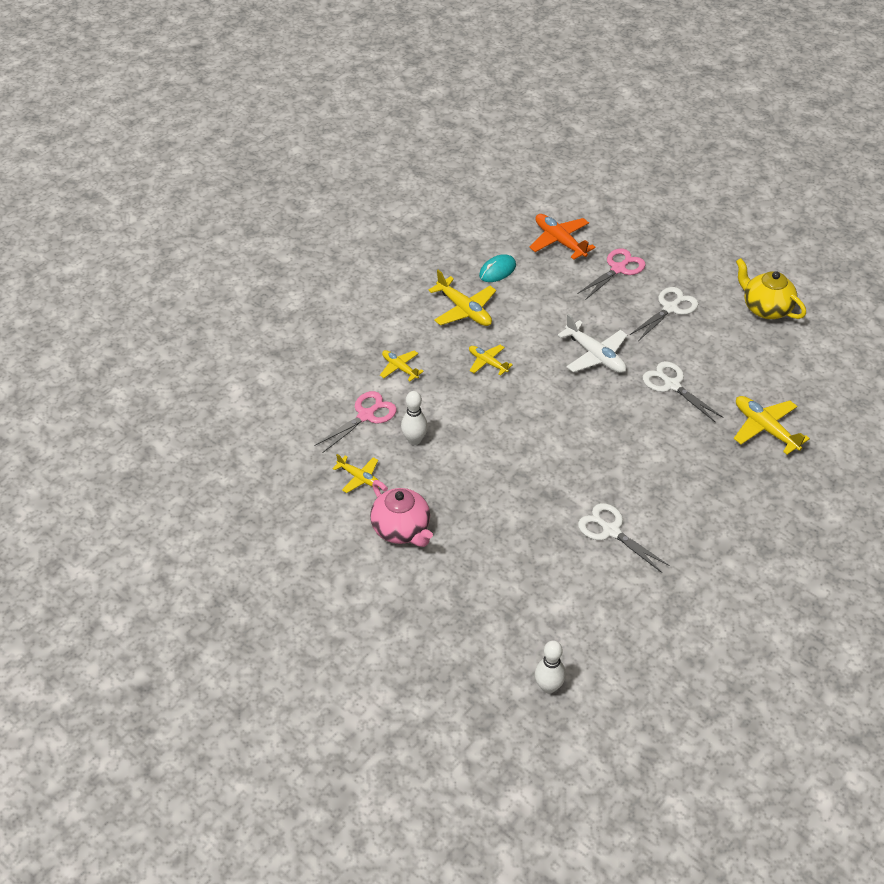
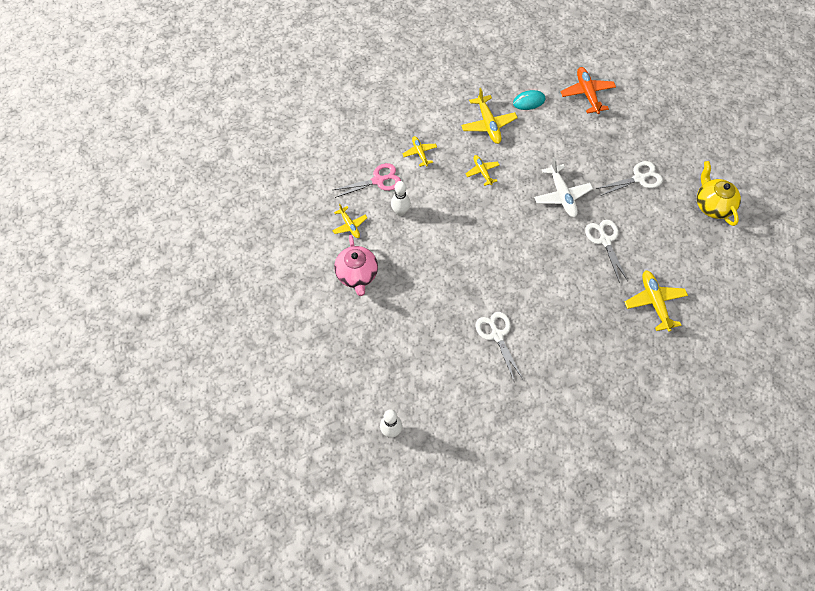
camera: 25 degrees right, 15 degrees up
(618, 269) = (618, 132): pink scissors -> none

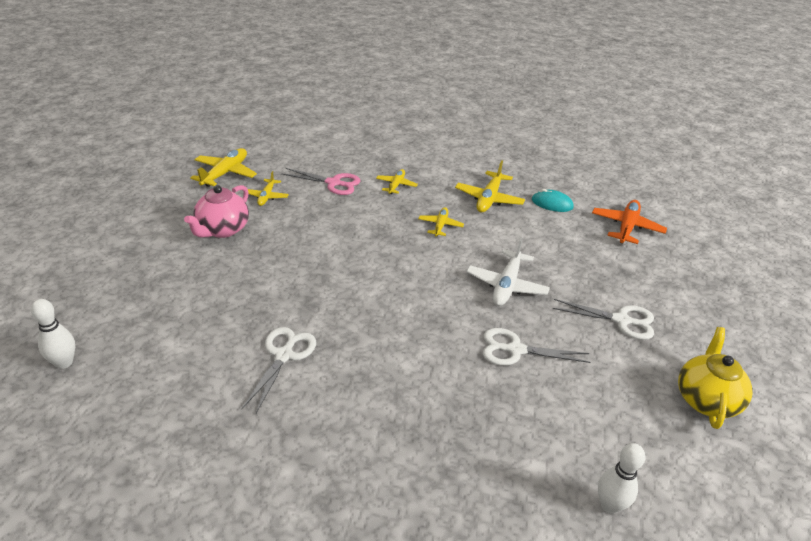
camera: 35 degrees right, 25 degrees down
(400, 212) = (324, 211): white bowling pin -> white bowling pin (609, 505)
(605, 240) = (515, 350): white scissors -> white scissors turned 105 degrees counterclockwise
(654, 302) = (516, 449): yellow plane -> yellow plane (225, 173)

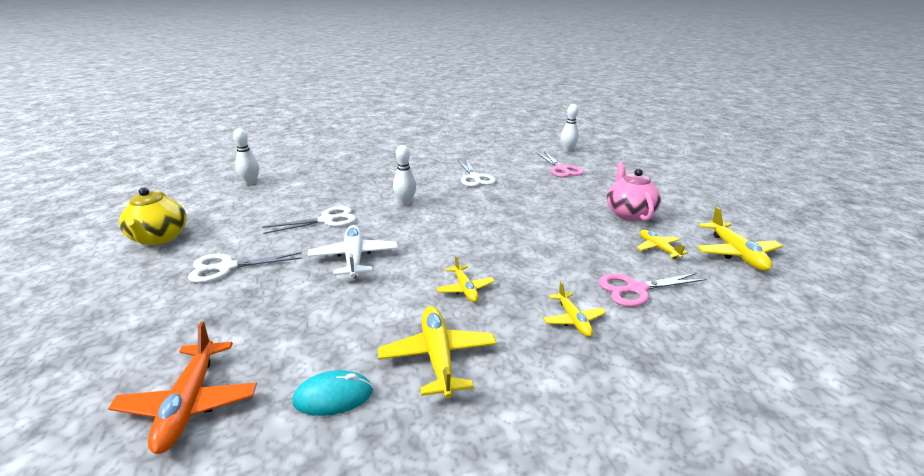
camera: 150 degrees right, 10 degrees down
(157, 321) = (561, 169): none -> pink scissors
(413, 342) = (405, 203): none -> white bowling pin

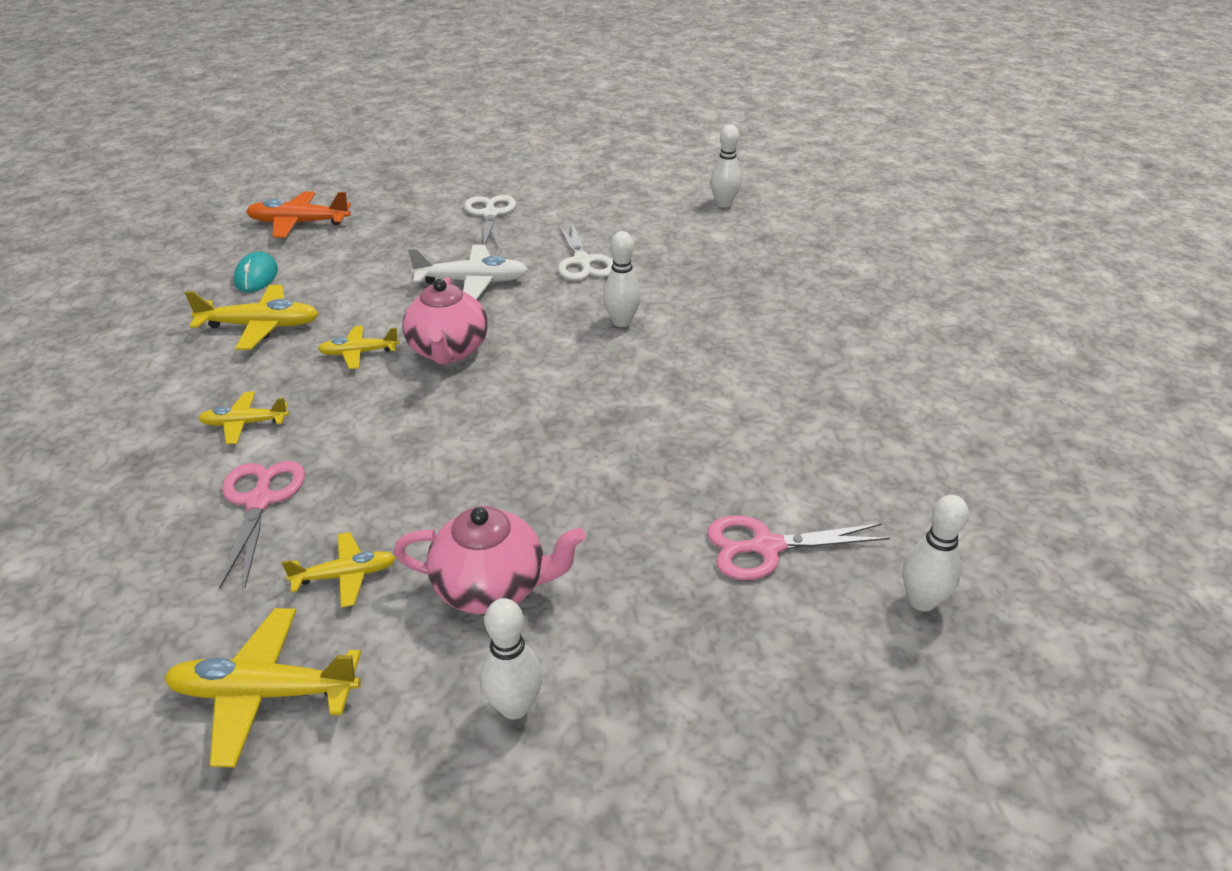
camera: 100 degrees right, 10 degrees up
(159, 238) = (572, 175): yellow teapot -> none
(451, 252) = (449, 351): none -> pink teapot
(475, 178) = (722, 403): white scissors -> none
(677, 203) = (514, 706): none -> white bowling pin

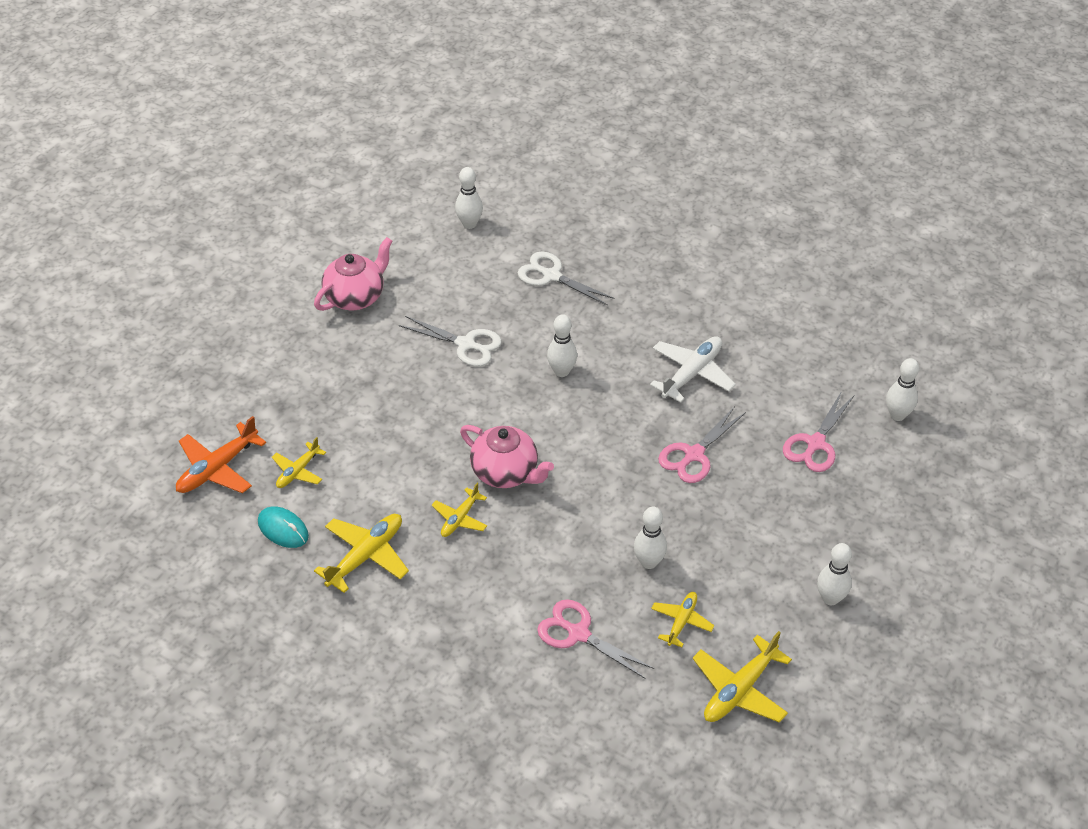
camera: 50 degrees left, 10 degrees up
(244, 423) = (486, 611): yellow plane -> yellow plane (298, 471)
(419, 502) = (649, 562): none -> white bowling pin
(473, 282) = (429, 415): white plane -> white plane (692, 373)
(490, 214) = (337, 352): white scissors -> white scissors (551, 276)
(492, 587) = (746, 565): pink teapot -> pink teapot (356, 297)
(621, 457) = (694, 455): none -> pink scissors

